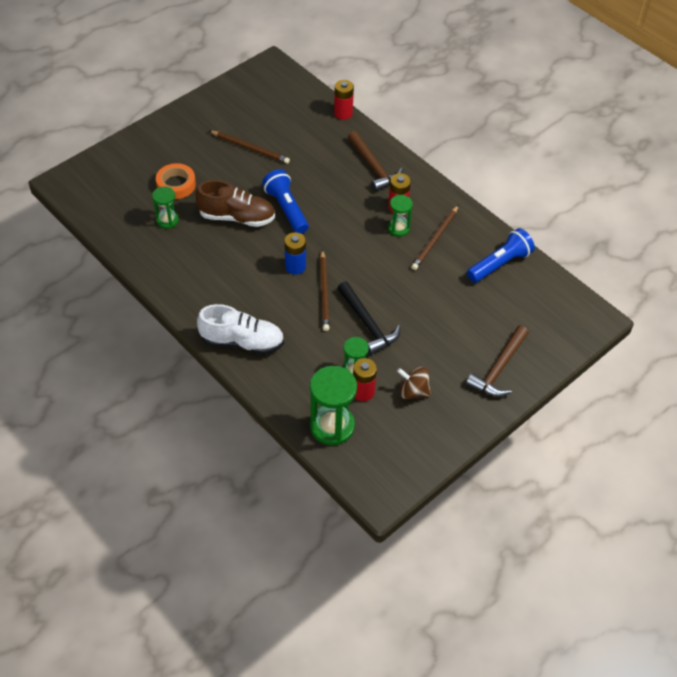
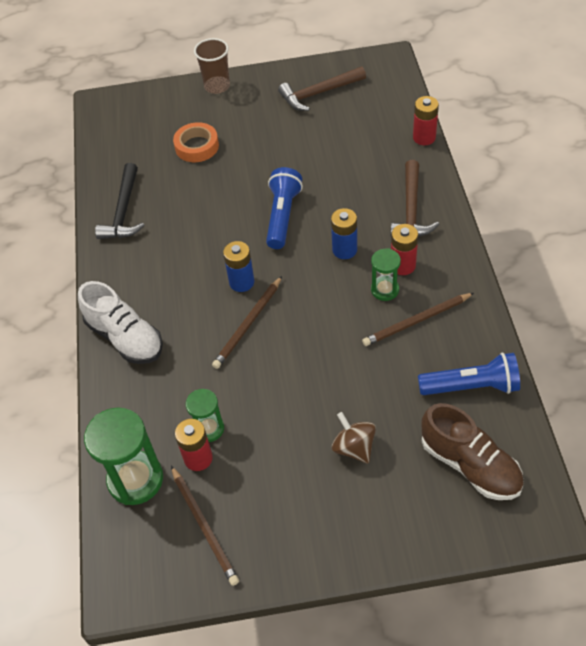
camera: 40 degrees right, 0 degrees up
(152, 132) = (217, 86): none -> brown cup
(167, 220) = (159, 179): green hourglass -> none
(237, 217) = (227, 204): brown shoe -> brown shoe (470, 465)
(250, 148) = (297, 138): brown pencil -> brown pencil (204, 526)
(350, 213) = (344, 250): none -> blue battery
(367, 324) = (265, 382): black hammer -> black hammer (123, 211)
(413, 391) = (251, 488): brown spinning top -> brown spinning top (354, 447)
(499, 369) = (370, 515): brown hammer -> brown hammer (318, 93)

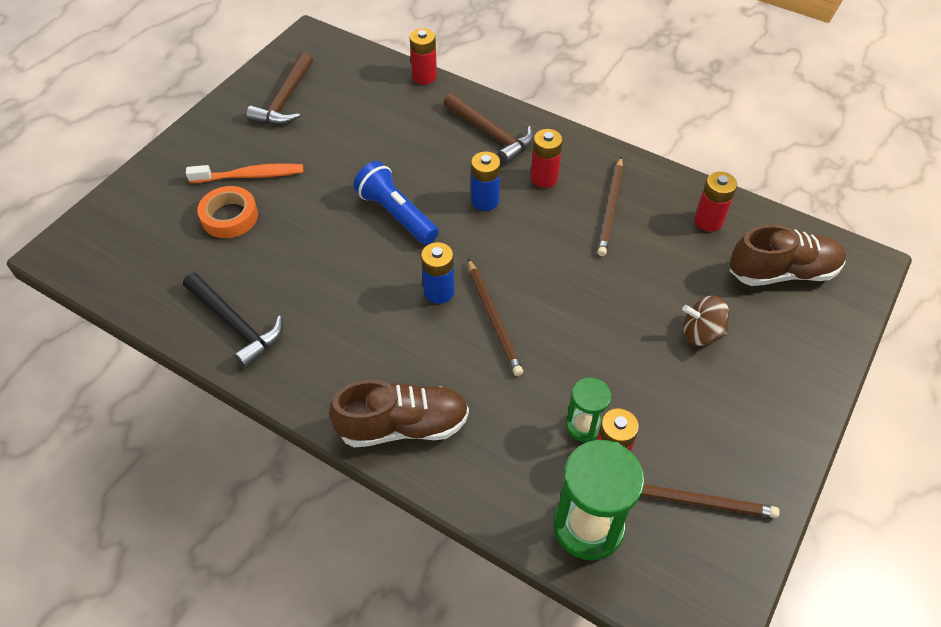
camera: 55 degrees left, 0 degrees up
(125, 338) = (403, 426): white shoe -> brown shoe
(217, 86) = (174, 154): brown cup -> none
(238, 129) = (250, 176): none -> orange toothbrush
(385, 290) = (557, 205): green hourglass -> none
(471, 386) = (708, 221): blue flashlight -> red battery

